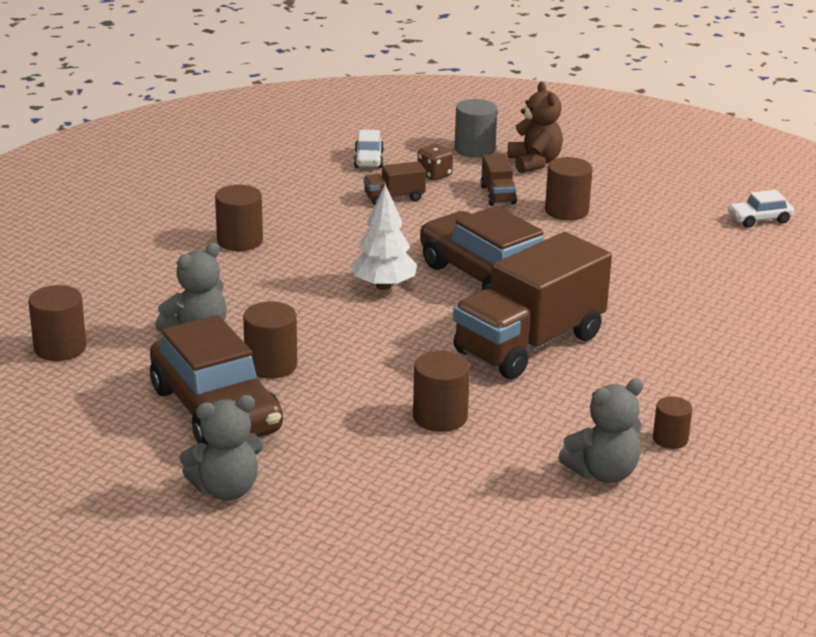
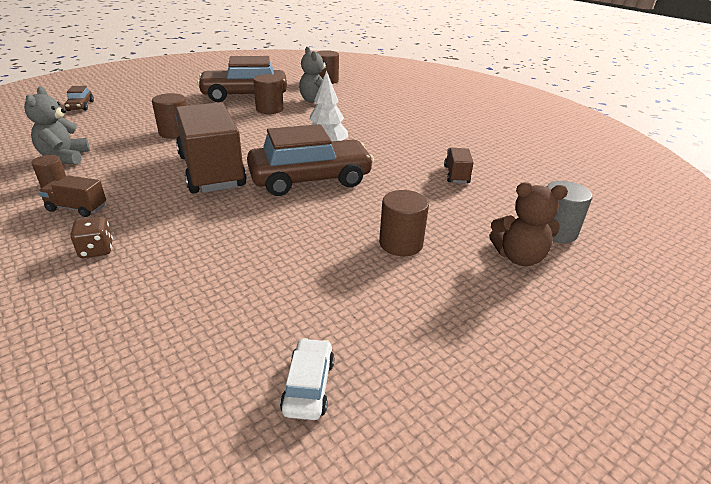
camera: 110 degrees right, 5 degrees up
(226, 489) = (186, 90): grey teddy bear -> none
(240, 241) = (411, 122): brown cylinder -> none
(368, 160) = (532, 180): white car -> none
(411, 573) = (80, 106): none -> brown car
(434, 175) = (497, 199): brown dice -> brown dice (96, 250)
(498, 195) = (448, 218): brown truck -> brown truck (77, 208)

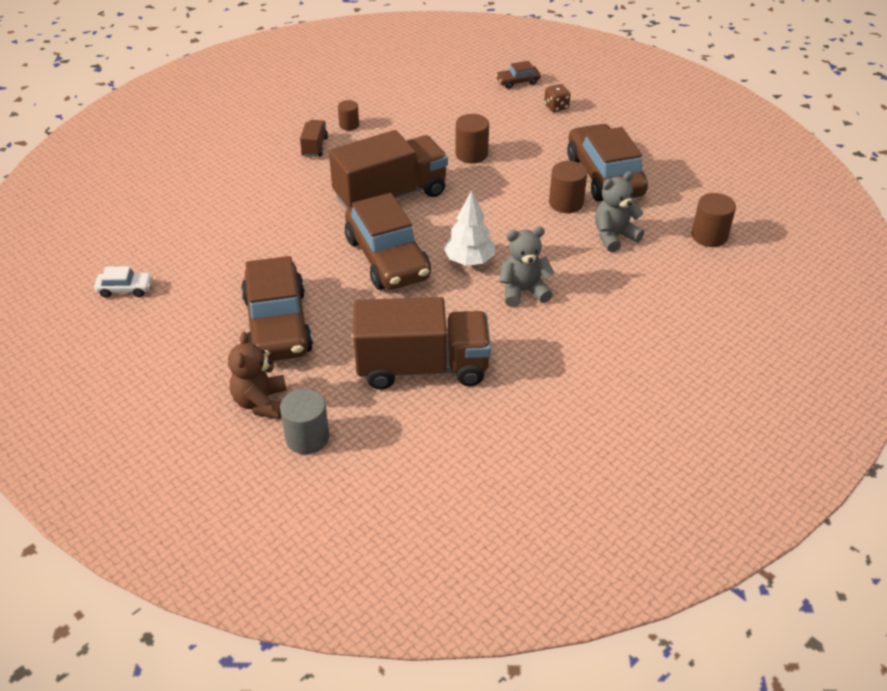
camera: 85 degrees right, 10 degrees up
(64, 157) = (398, 113): grey teddy bear -> grey teddy bear (523, 291)
(96, 250) = (260, 173): brown dice -> brown dice (556, 107)
(401, 244) = (278, 325): brown cylinder -> brown car
(456, 175) = (422, 367): brown truck -> brown truck, size x2.35

